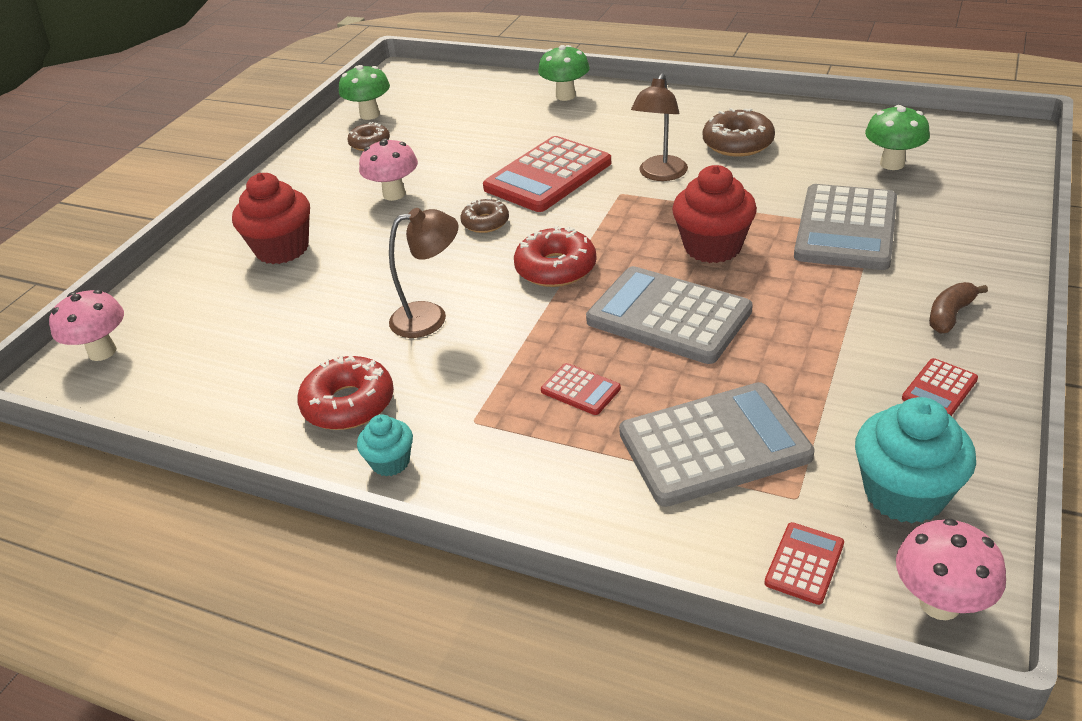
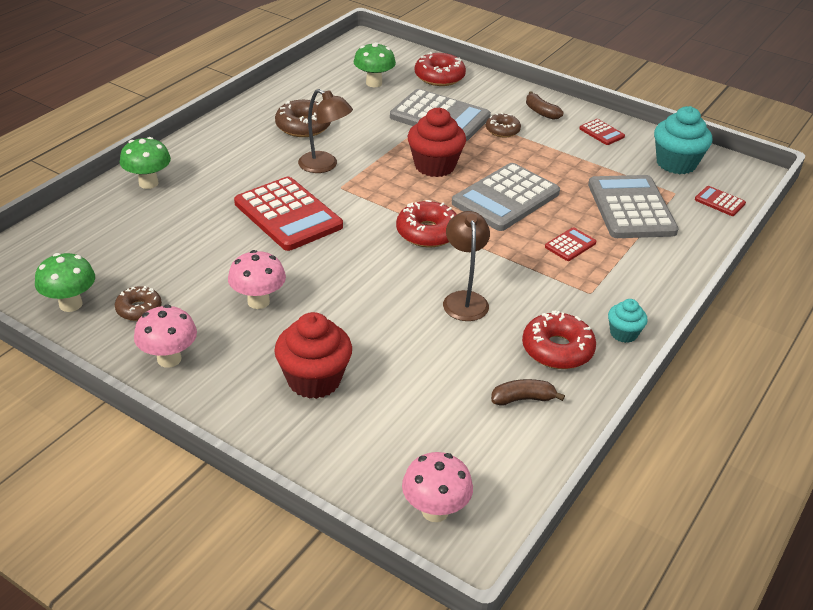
camera: 85 degrees left, 0 degrees up
(258, 387) = (523, 399): none -> brown banana
(485, 222) = (342, 256): brown donut -> brown donut (502, 130)
(939, 603) = (744, 174): pink mushroom -> pink mushroom (169, 359)
(966, 207) = (439, 77): none -> red donut

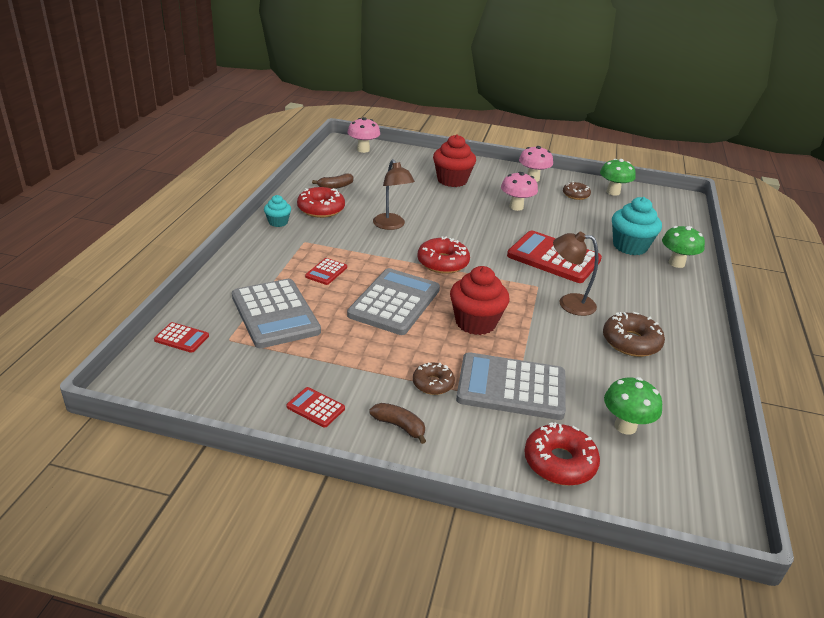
camera: 160 degrees right, 5 degrees down
(676, 163) = (223, 379): turquoise cupcake -> turquoise cupcake (630, 246)

